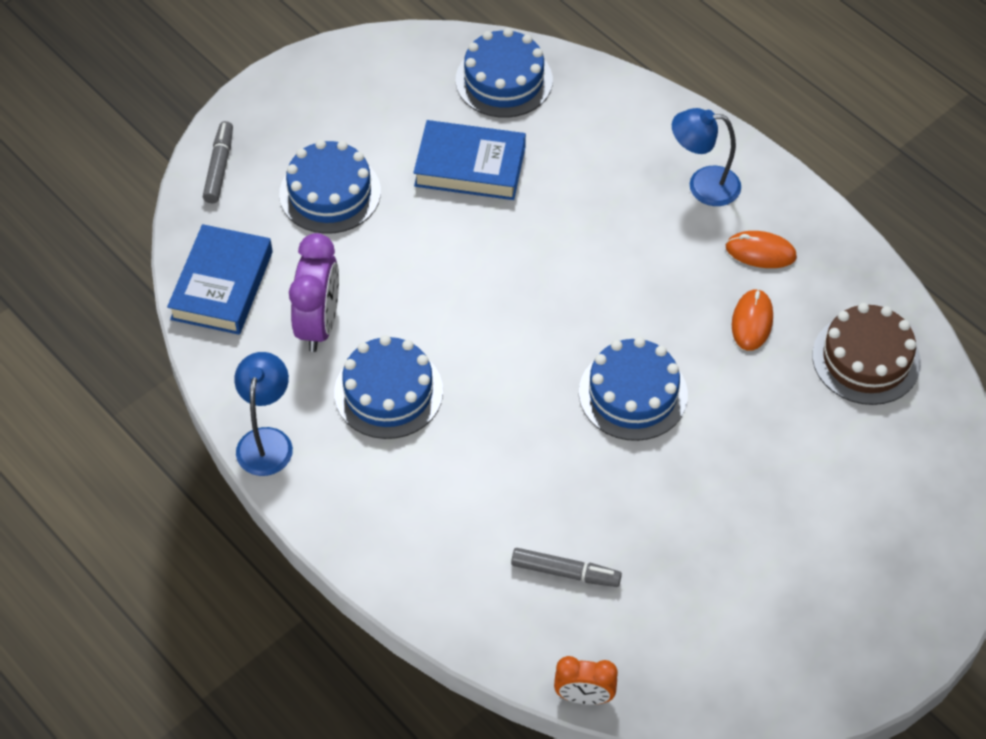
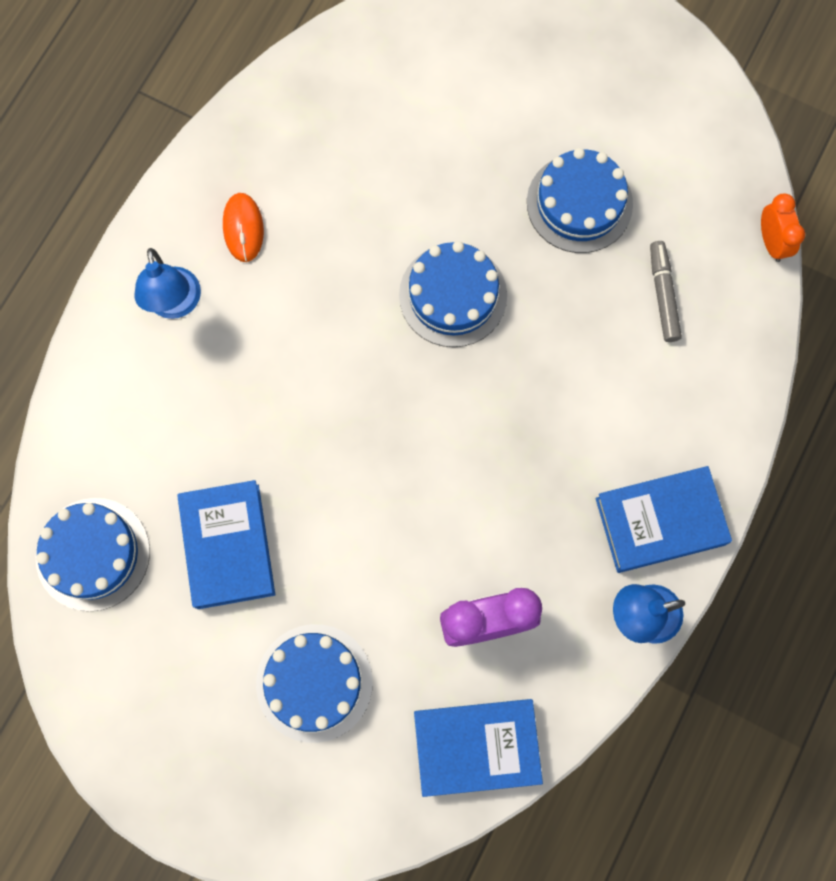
camera: 110 degrees left, 20 degrees up
(219, 167) = (321, 823): grey marker -> none
(344, 487) = (660, 521): none -> blue book
(388, 392) = (539, 521): blue cake -> blue cake (579, 203)
(752, 321) = (330, 214): orange mouse -> none
(866, 359) = (337, 107): brown cake -> none

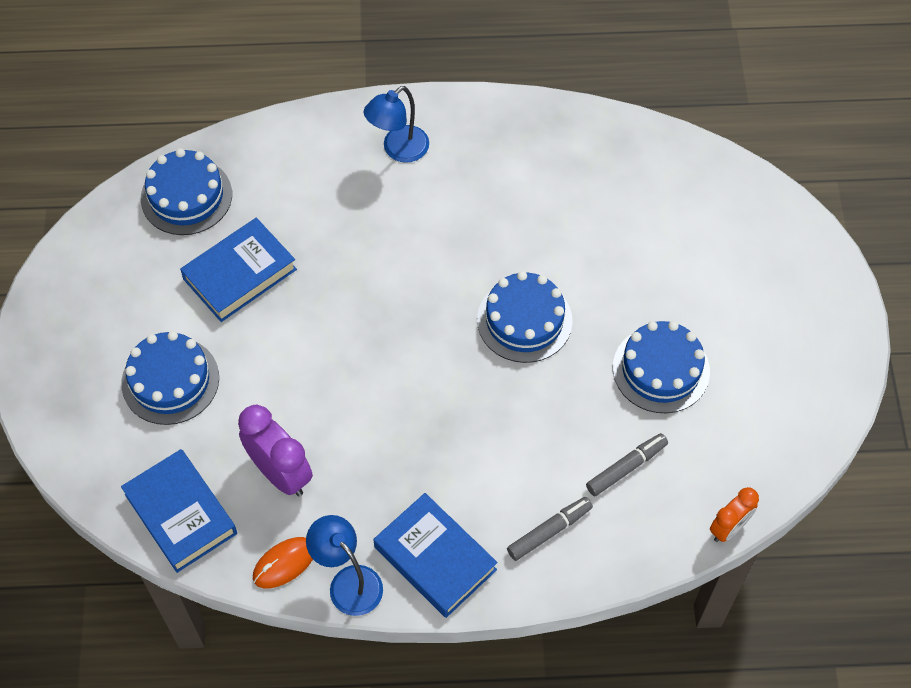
camera: 60 degrees right, 15 degrees down
(243, 228) = (484, 160): orange mouse -> orange mouse (284, 563)
(689, 401) = (549, 531): none -> grey marker

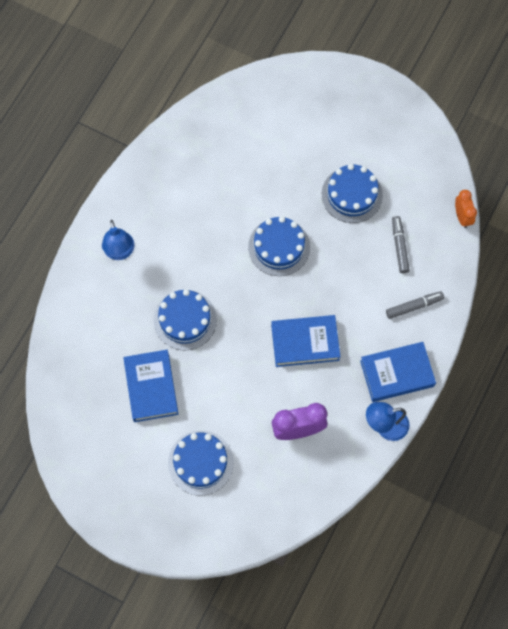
camera: 60 degrees left, 10 degrees up
(181, 514) = (292, 497): blue book -> blue book (305, 343)
(186, 196) = (74, 391): blue cake -> blue cake (185, 320)
(284, 563) = (355, 455): orange mouse -> none
(549, 531) = (414, 306): grey marker -> grey marker turned 75 degrees clockwise

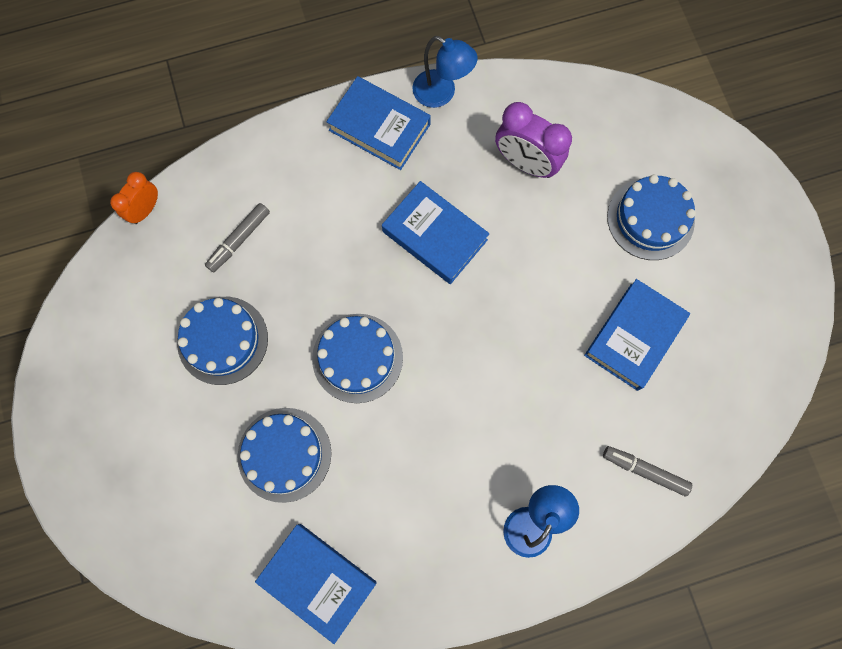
camera: 135 degrees left, 5 degrees up
(185, 320) = (533, 374): blue cake -> blue cake (284, 454)
(194, 140) = (318, 580): none -> blue book
(414, 306) = (293, 171): grey marker -> grey marker (644, 471)

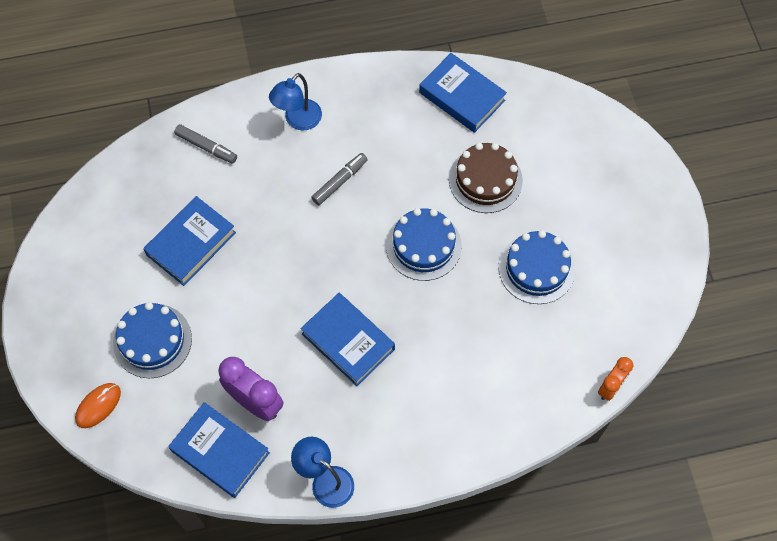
camera: 175 degrees left, 10 degrees down
(239, 240) = (524, 352): grey marker -> grey marker (340, 181)
(284, 454) = (485, 180): blue cake -> brown cake
(379, 127) = (389, 450): blue book -> blue book (220, 452)
(690, 146) = (98, 406): none -> orange mouse

